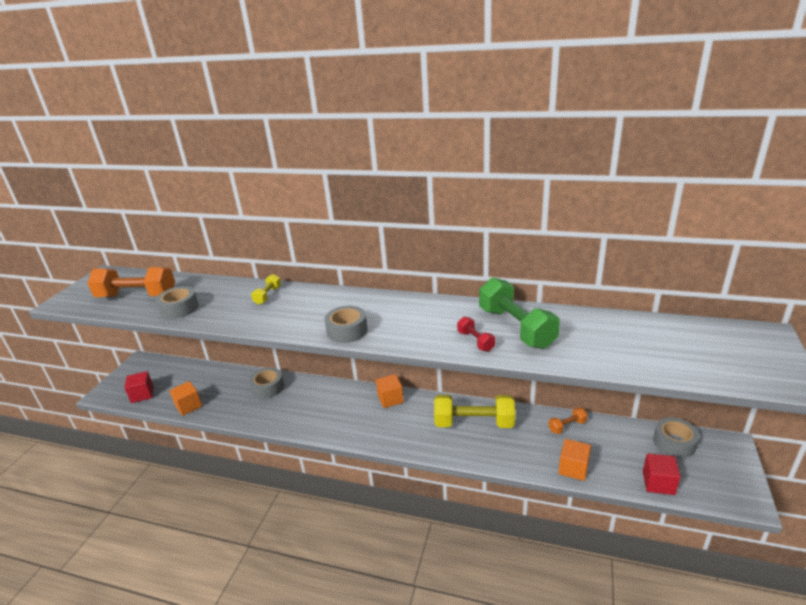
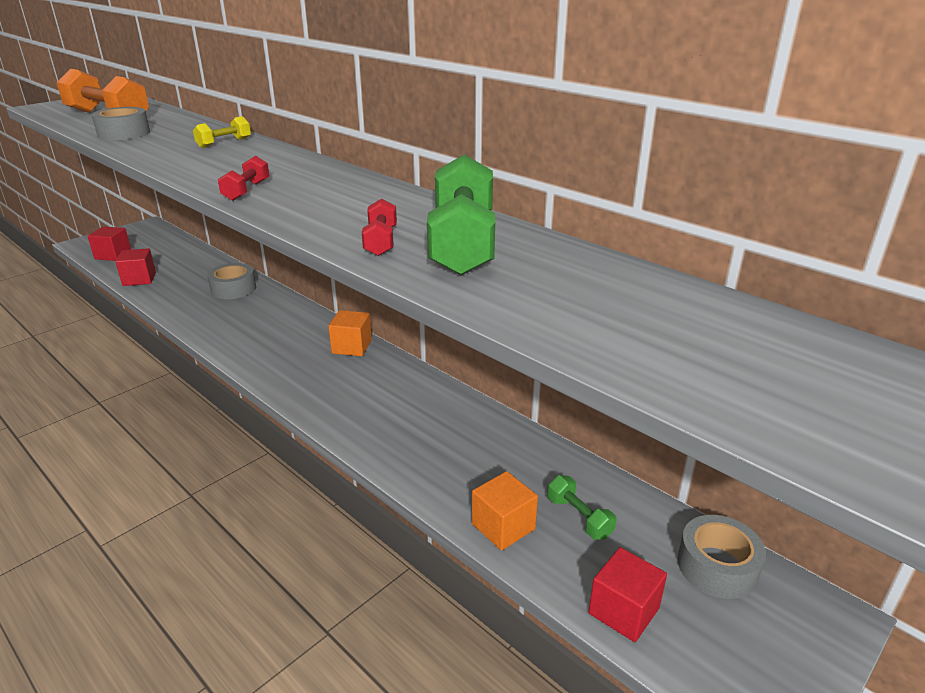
camera: 25 degrees right, 0 degrees up
(188, 406) = (139, 279): orange cube -> red cube
(347, 331) = (246, 191): grey tape -> red dumbbell
(474, 423) = (424, 412): yellow dumbbell -> none
(567, 426) = (555, 469): orange dumbbell -> none
(600, 447) = (579, 517): none -> green dumbbell

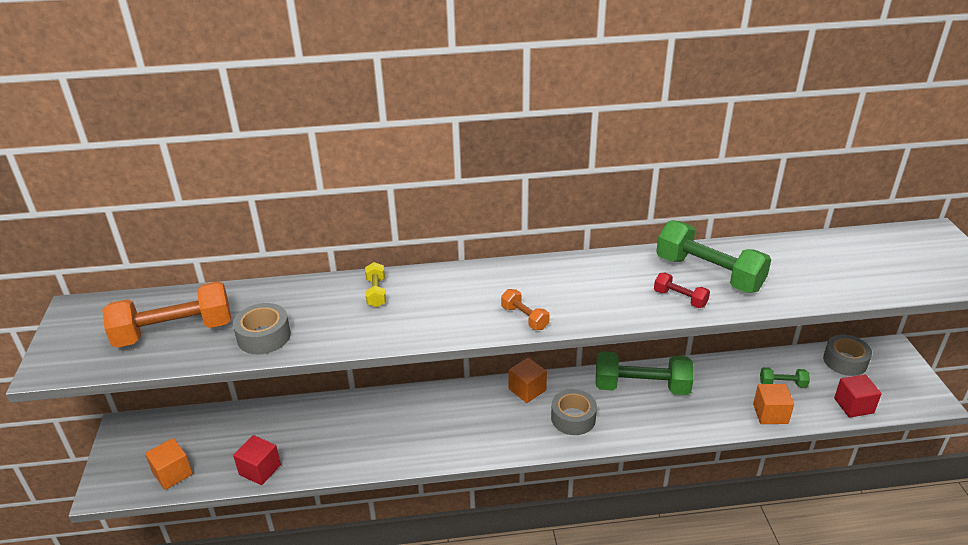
camera: 50 degrees left, 5 degrees up
(113, 255) = (172, 473): red cube -> orange cube
(233, 289) = (357, 416): grey tape -> grey tape (573, 418)
(246, 191) = (524, 318): red dumbbell -> orange dumbbell
(435, 409) = (641, 387): none -> green dumbbell

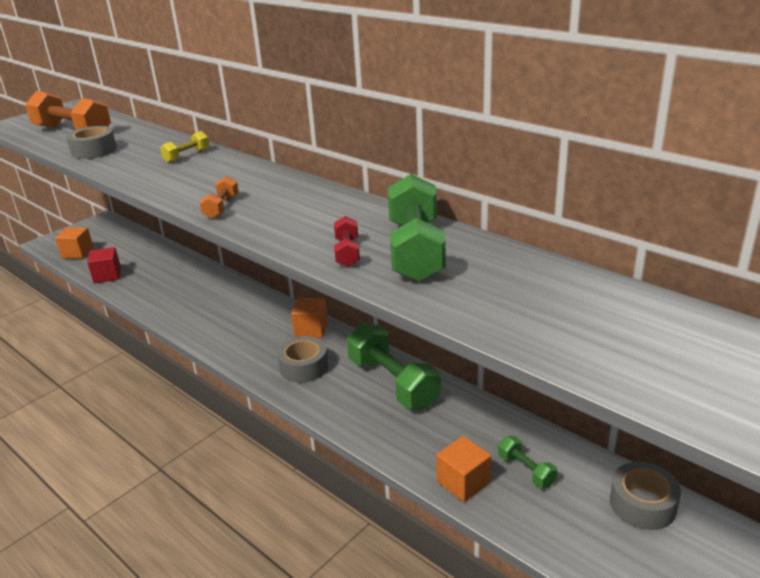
camera: 50 degrees right, 5 degrees down
(853, 405) = (568, 545): red cube -> none

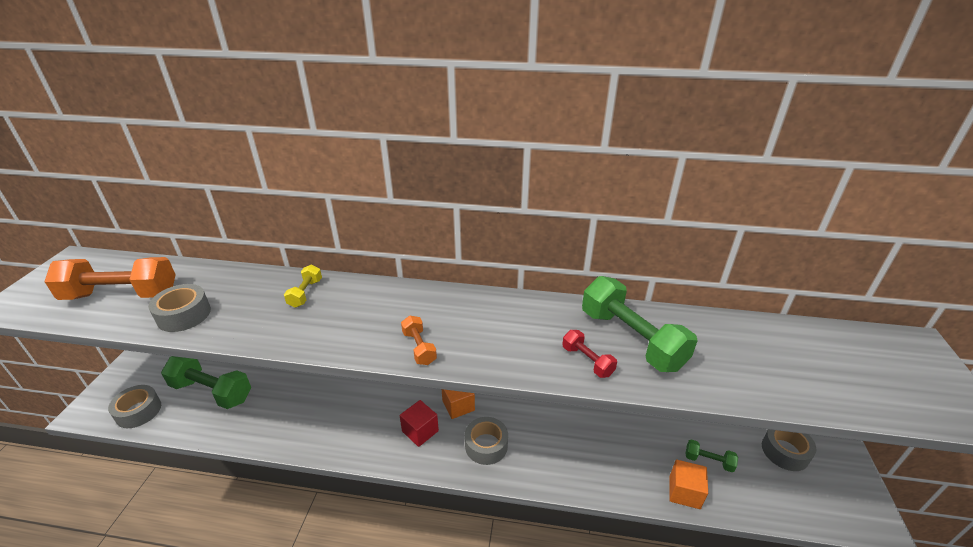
camera: 35 degrees left, 5 degrees up
(77, 253) = (138, 411): orange cube -> grey tape
(107, 275) = (203, 426): red cube -> red cube (420, 431)
(393, 383) = (564, 429): green dumbbell -> green dumbbell (212, 391)

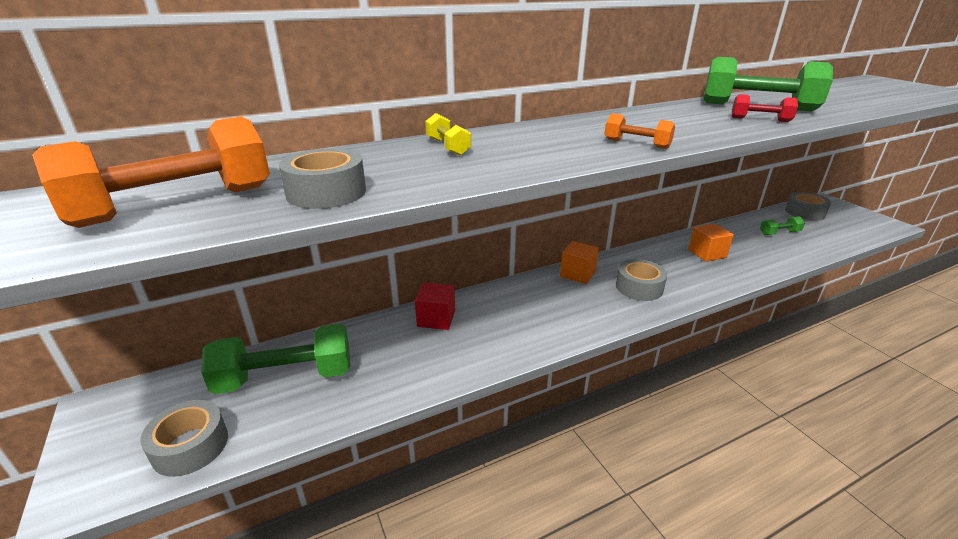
camera: 35 degrees left, 5 degrees down
(420, 431) = (573, 303): red cube -> red cube (436, 319)
(684, 492) = (793, 253): orange cube -> orange cube (707, 253)

